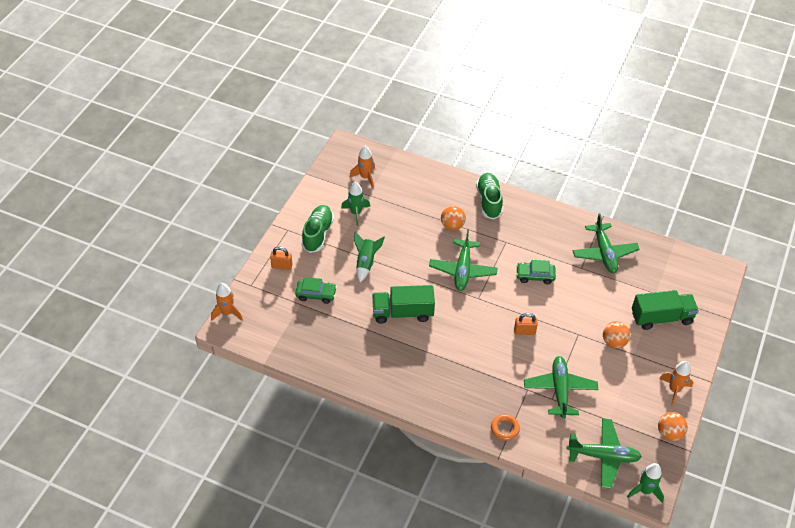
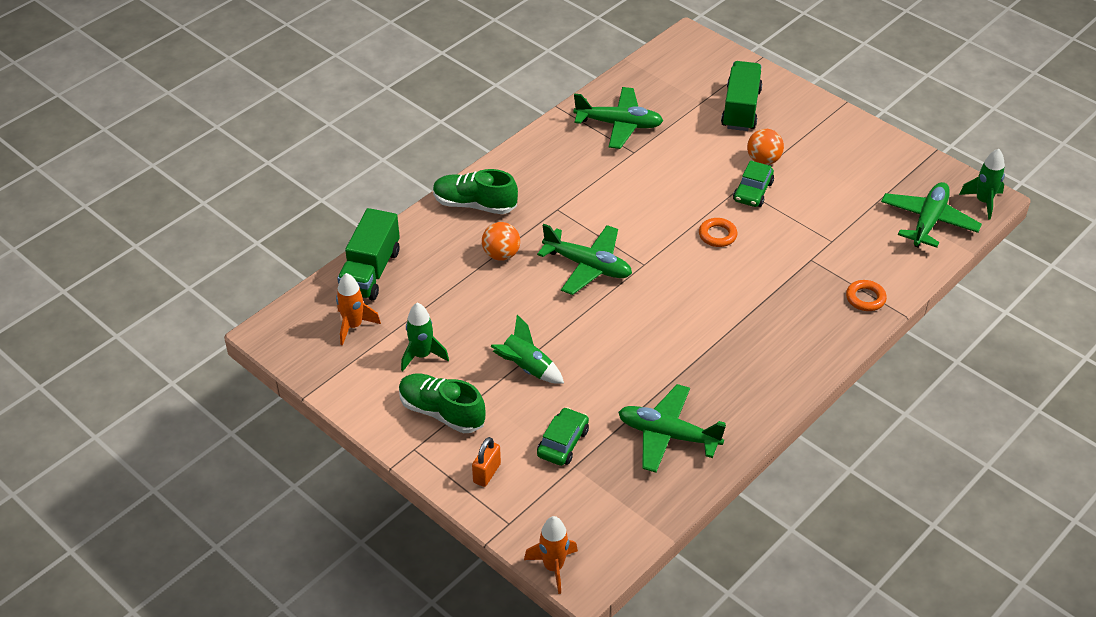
camera: 70 degrees left, 5 degrees down
(403, 313) = (638, 350): green truck -> green truck (370, 272)
(524, 331) = (717, 235): orange padlock -> orange ring
(535, 276) = (629, 198): green car -> green car (753, 191)
(560, 390) = (820, 230): green plane -> green plane (668, 435)
(669, 433) = (910, 157): orange ball -> none
(674, 390) = (850, 133): orange rocket -> none

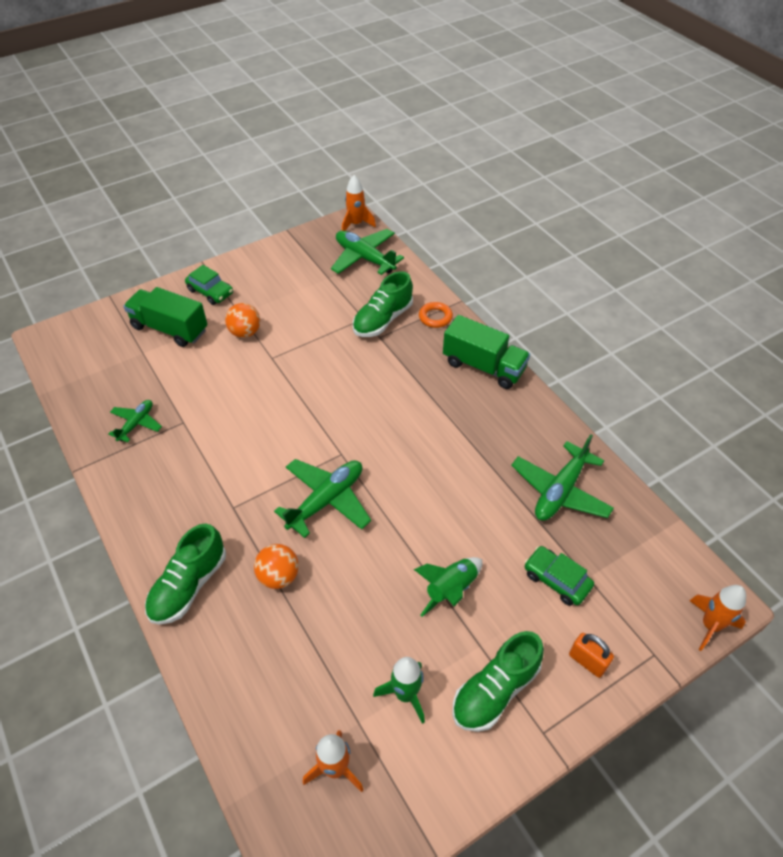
camera: 75 degrees left, 5 degrees up
(370, 272) = (250, 729): green truck -> green truck (483, 366)
(619, 124) = (136, 424): green plane -> green plane, size x0.58
(717, 235) = (325, 389): orange ring -> none
(753, 191) = (281, 350): green car -> green car (210, 292)
(837, 256) = (382, 320): none -> green shoe
(983, 202) = (356, 224): green rocket -> orange rocket

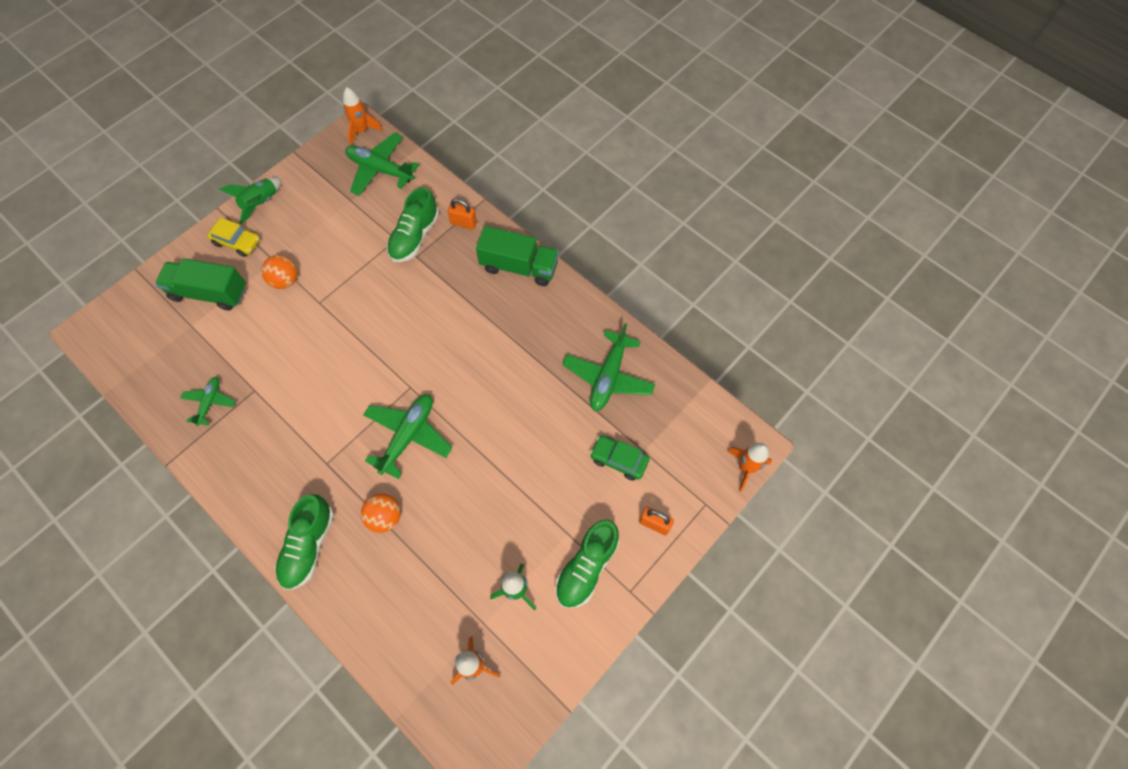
camera: 15 degrees left, 15 degrees up
(210, 292) = (237, 242): green car -> yellow car
(435, 317) = (463, 223): orange ring -> orange padlock
(450, 589) = (533, 491): green rocket -> green rocket (261, 203)

